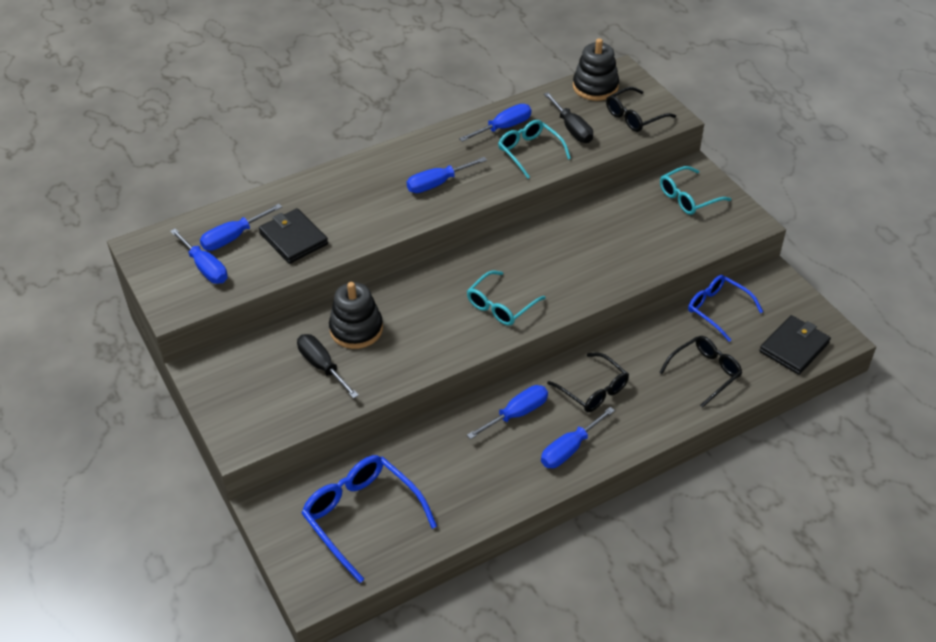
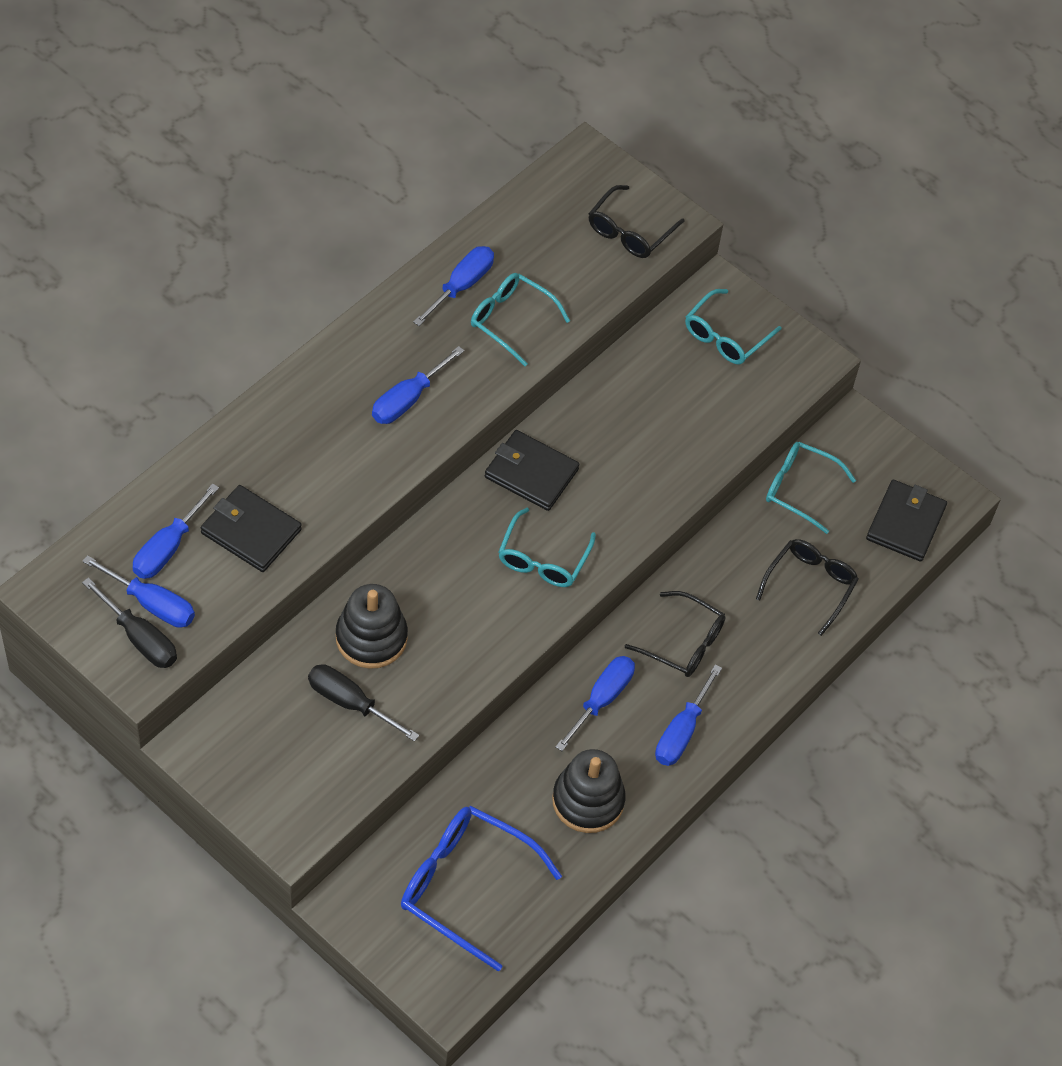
camera: 25 degrees left, 10 degrees up
(514, 252) = (531, 473): none -> black wallet
(572, 129) = (554, 269): black screwdriver -> black screwdriver (140, 638)
(595, 87) = (561, 189): black stacking toy -> black stacking toy (588, 801)
(718, 309) = (799, 489): blue glasses -> turquoise glasses

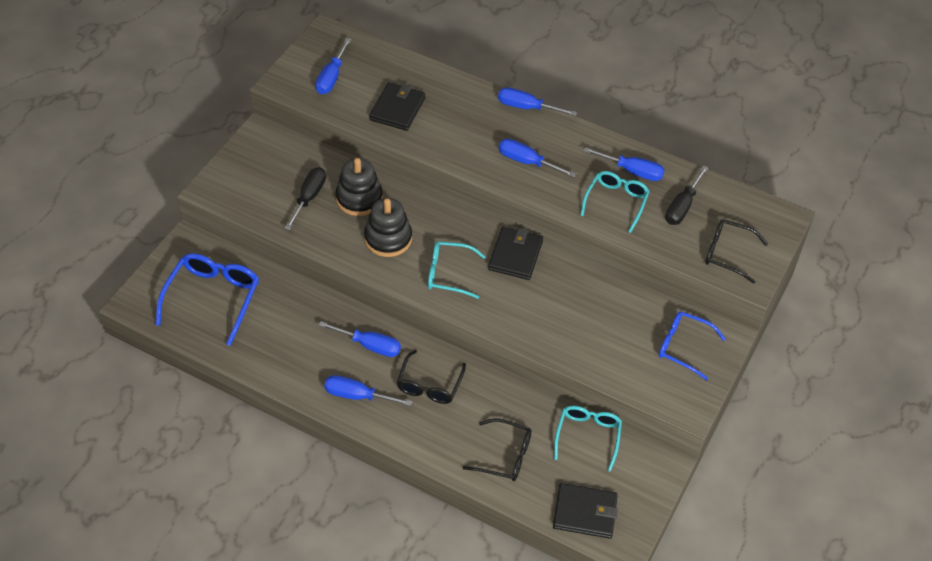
camera: 80 degrees right, 5 degrees down
(140, 638) = (306, 77): black screwdriver -> black screwdriver (682, 207)
(168, 548) = (373, 76): blue screwdriver -> blue screwdriver (526, 107)
(588, 801) = (290, 351): black stacking toy -> black stacking toy (388, 238)
(725, 336) = (683, 347): turquoise glasses -> blue glasses

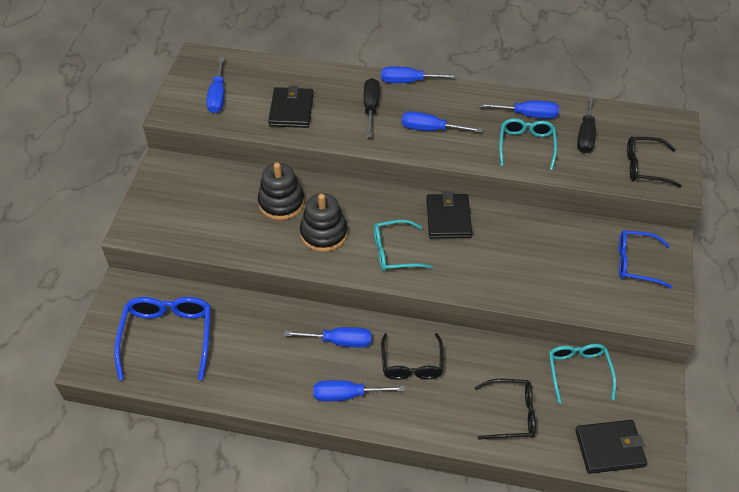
camera: 15 degrees left, 0 degrees up
(309, 197) = (233, 214): black screwdriver -> black screwdriver (371, 107)

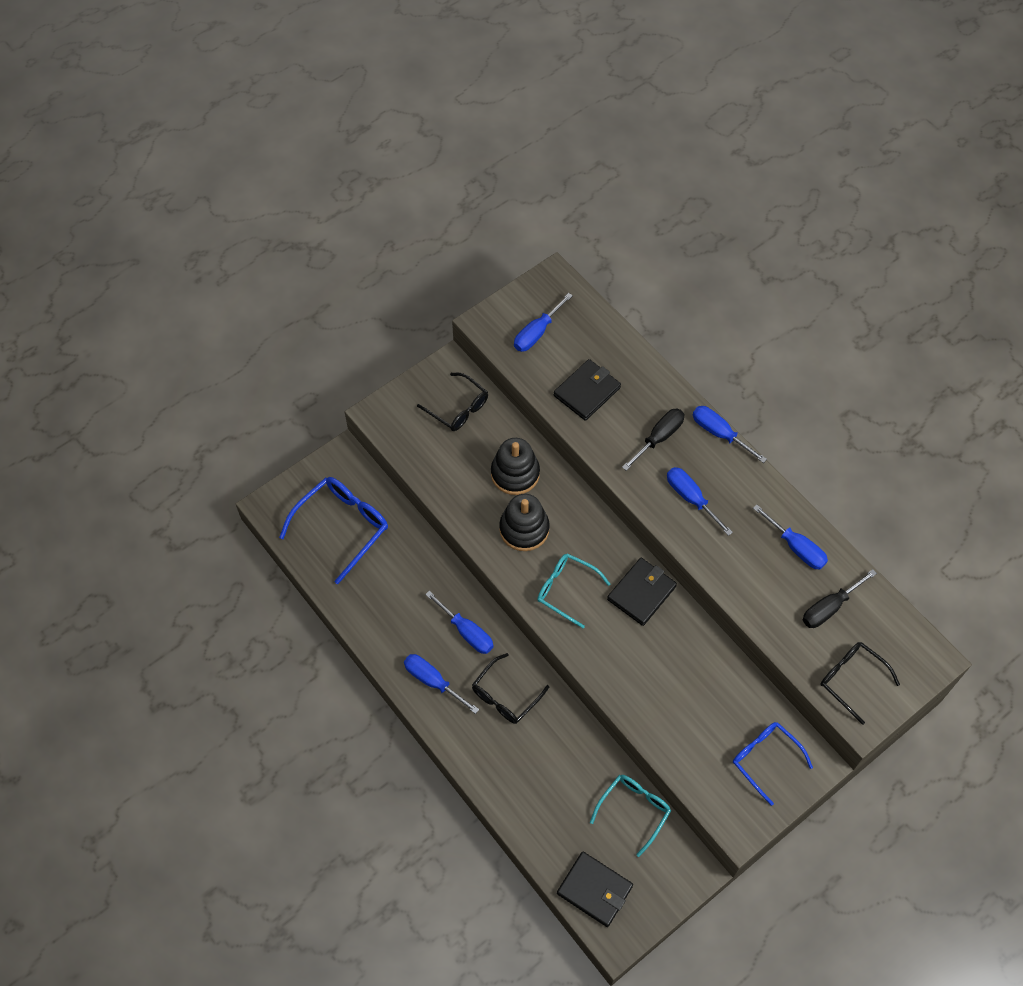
camera: 40 degrees right, 10 degrees up
(511, 414) = (544, 799): black glasses -> black glasses (458, 408)
(526, 145) = (762, 577): turquoise glasses -> none

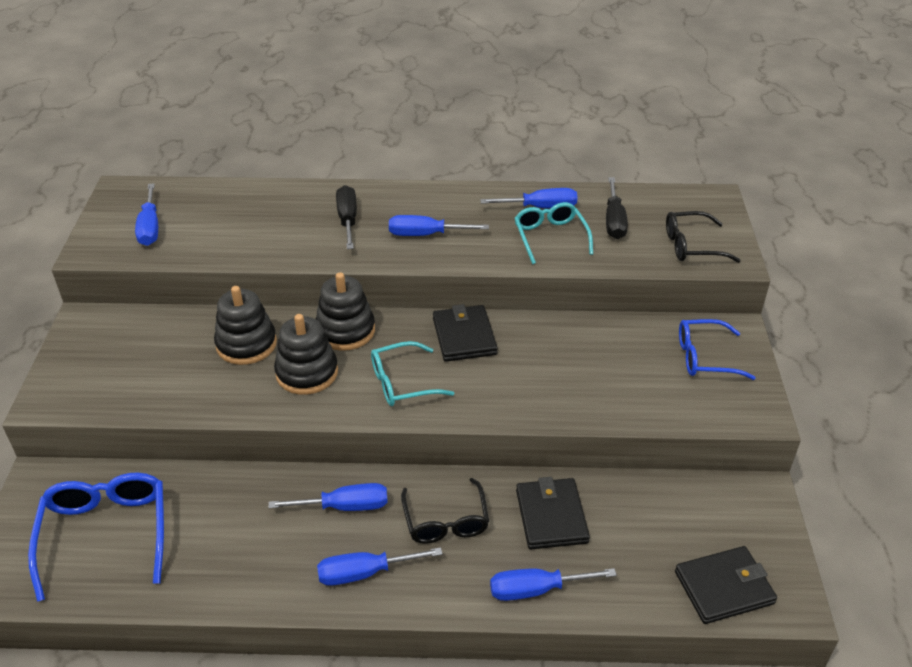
camera: 50 degrees left, 20 degrees down
(458, 408) = (130, 340): black glasses -> none
(579, 518) = (345, 330): none -> black stacking toy
(587, 392) = (247, 233): black wallet -> black wallet (551, 516)
(634, 810) = (662, 499): turquoise glasses -> turquoise glasses (550, 237)
(719, 433) = (390, 188): blue screwdriver -> blue screwdriver (536, 589)

